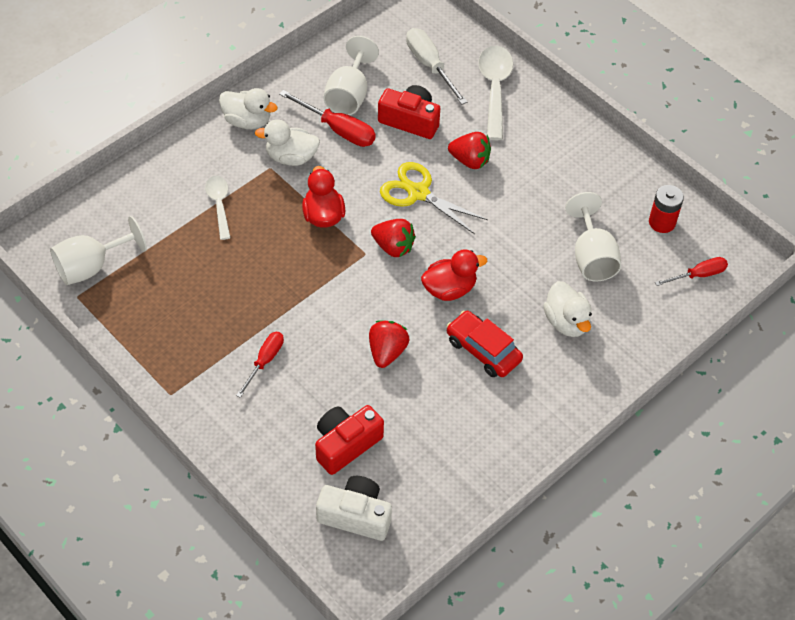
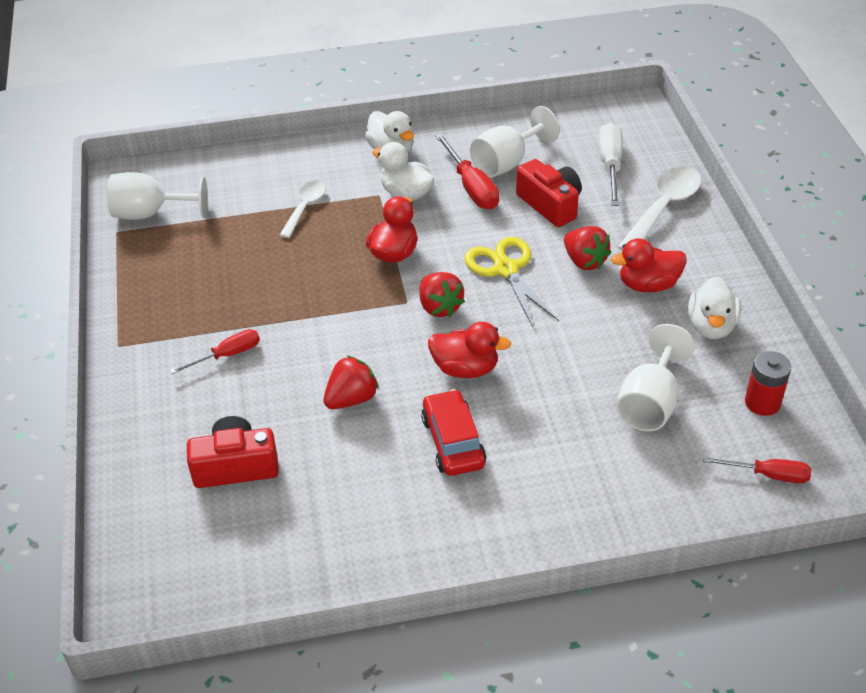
camera: 35 degrees right, 10 degrees down
(356, 515) = (185, 539): white camera -> none
(528, 161) = (648, 285): none -> red duck
(566, 322) = (569, 455): white duck -> white duck (711, 326)

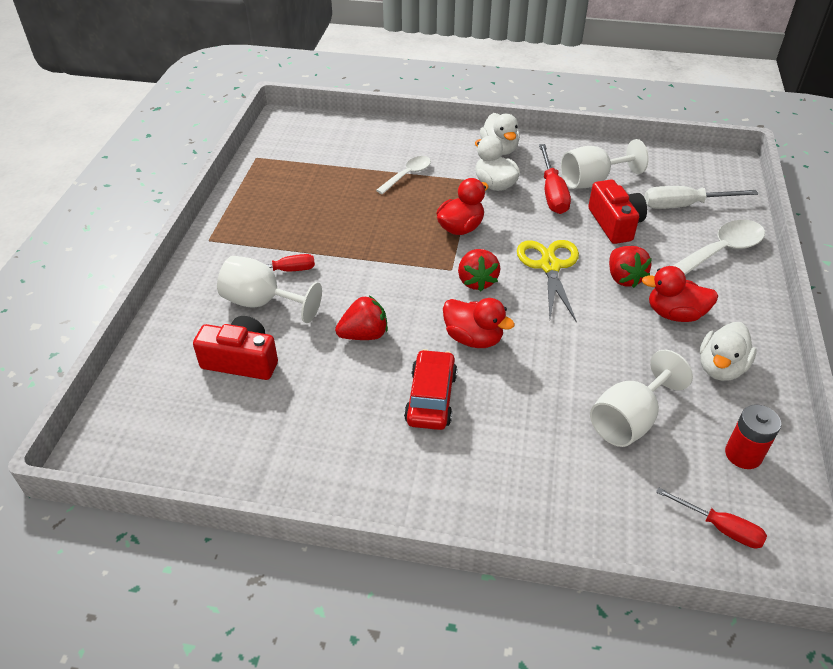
camera: 20 degrees right, 0 degrees up
(150, 214) = (288, 150): white goblet -> white goblet (262, 303)
(610, 166) = (684, 205): white screwdriver -> white screwdriver turned 120 degrees counterclockwise

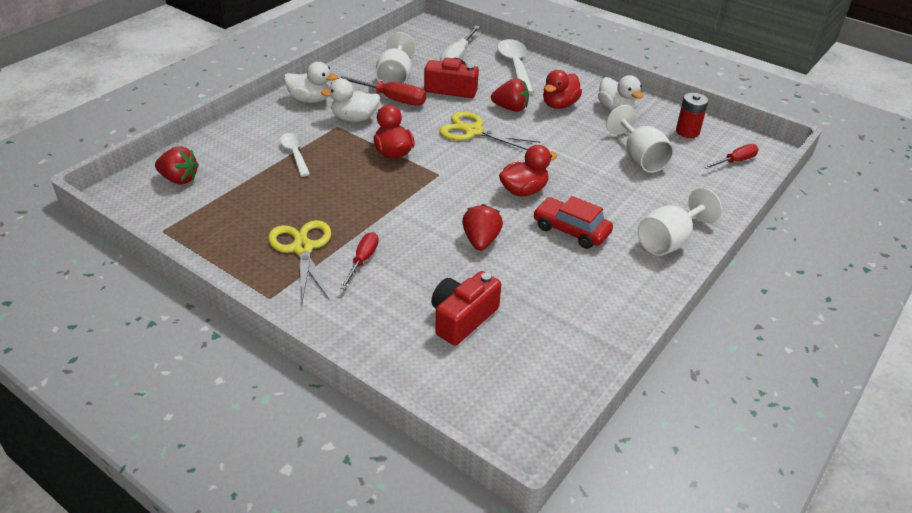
camera: 65 degrees left, 5 degrees down
(262, 303) = (395, 286): white goblet -> white goblet (669, 241)
(280, 231) = (302, 248): none -> yellow scissors
(477, 281) = (463, 167): red strawberry -> red strawberry (179, 179)

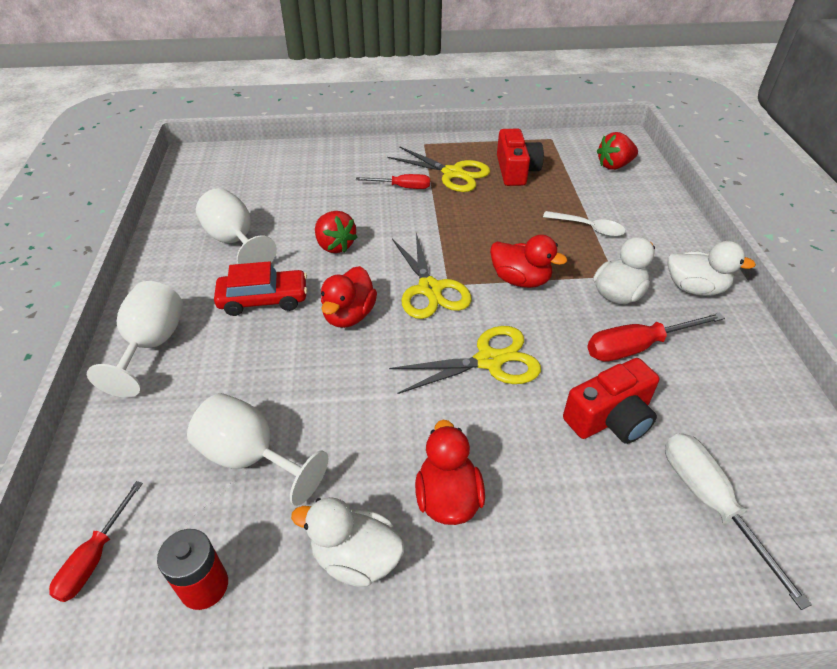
camera: 140 degrees right, 5 degrees up
(310, 100) = (695, 288): white duck -> white duck turned 135 degrees counterclockwise
(362, 261) = (402, 187): red screwdriver -> red screwdriver turned 60 degrees counterclockwise
(395, 78) = (692, 385): white goblet -> white goblet (235, 241)
(454, 177) = (430, 289): none -> yellow scissors
(462, 318) = (289, 191): red camera -> red camera (516, 170)
(510, 108) = (499, 436): red strawberry -> none
(515, 66) = (614, 555): white spoon -> none

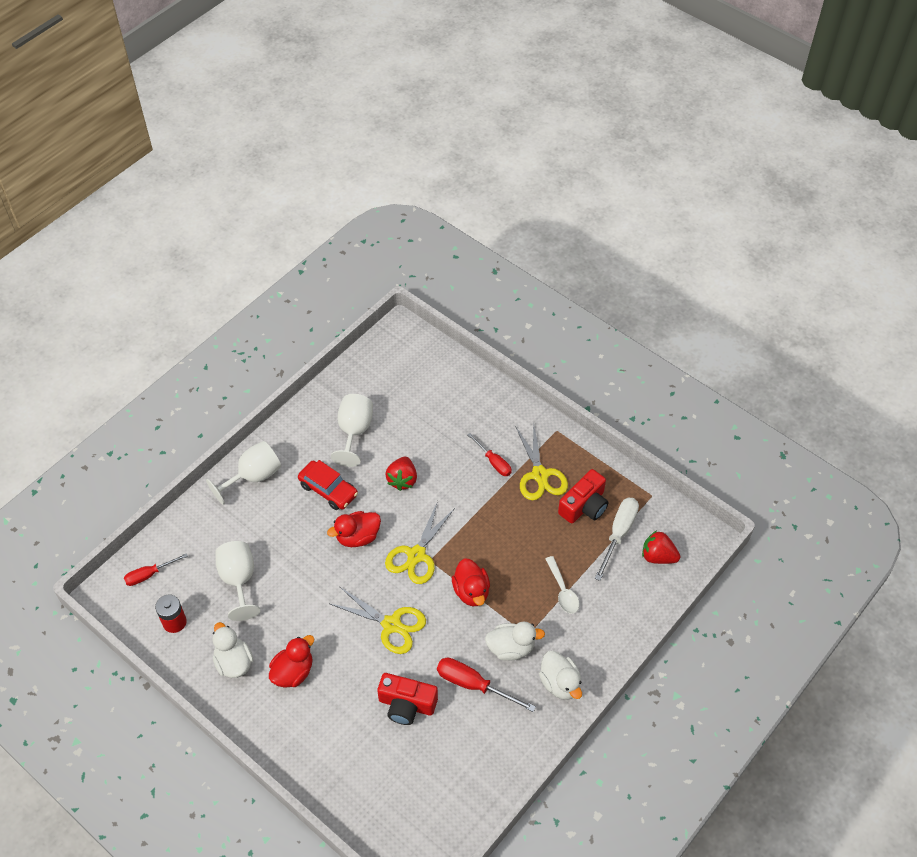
camera: 45 degrees right, 10 degrees up
(710, 503) = (393, 777): white screwdriver -> white screwdriver (618, 534)

